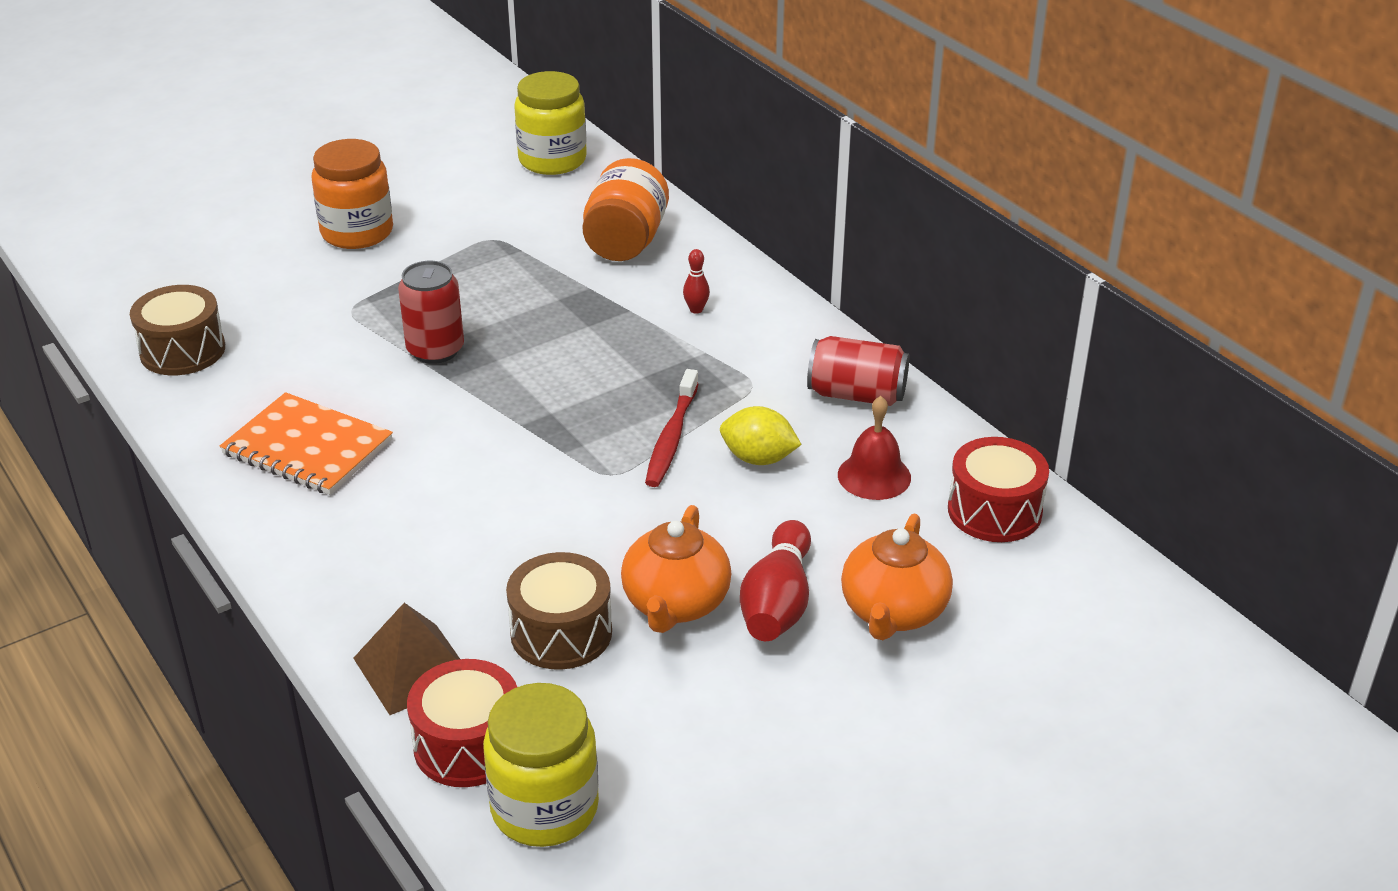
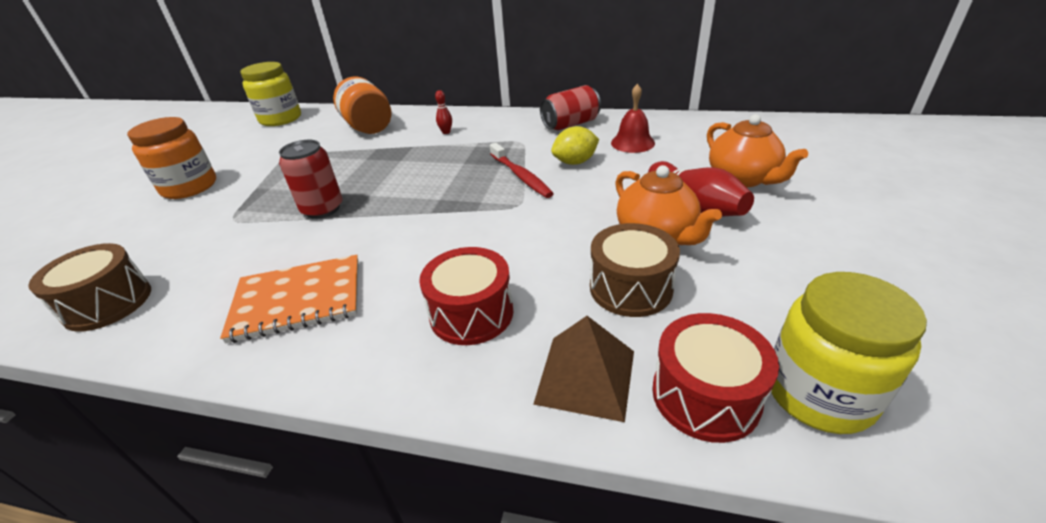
camera: 40 degrees left, 0 degrees up
(994, 511) = (697, 129): red drum -> red drum (471, 313)

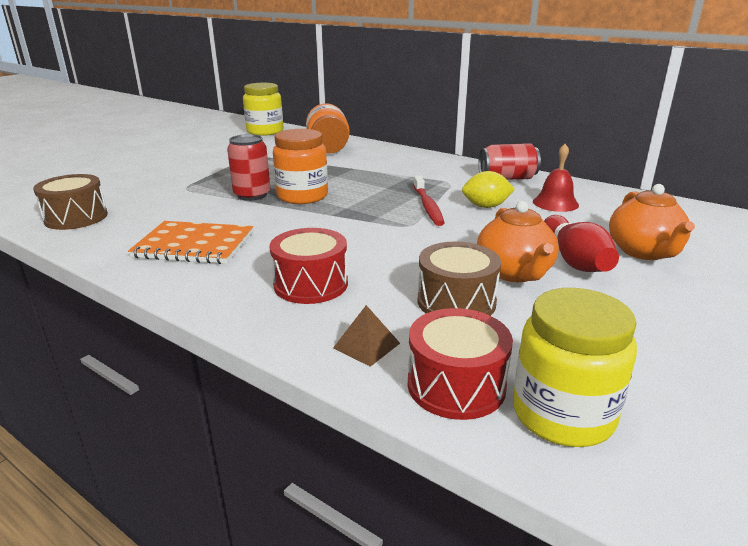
camera: 20 degrees right, 10 degrees down
(189, 187) = (170, 162): orange jar -> orange jar (302, 196)
(446, 132) = (389, 164): red bowling pin -> none
(586, 376) = (366, 345): brown pyramid -> brown pyramid, size x0.62

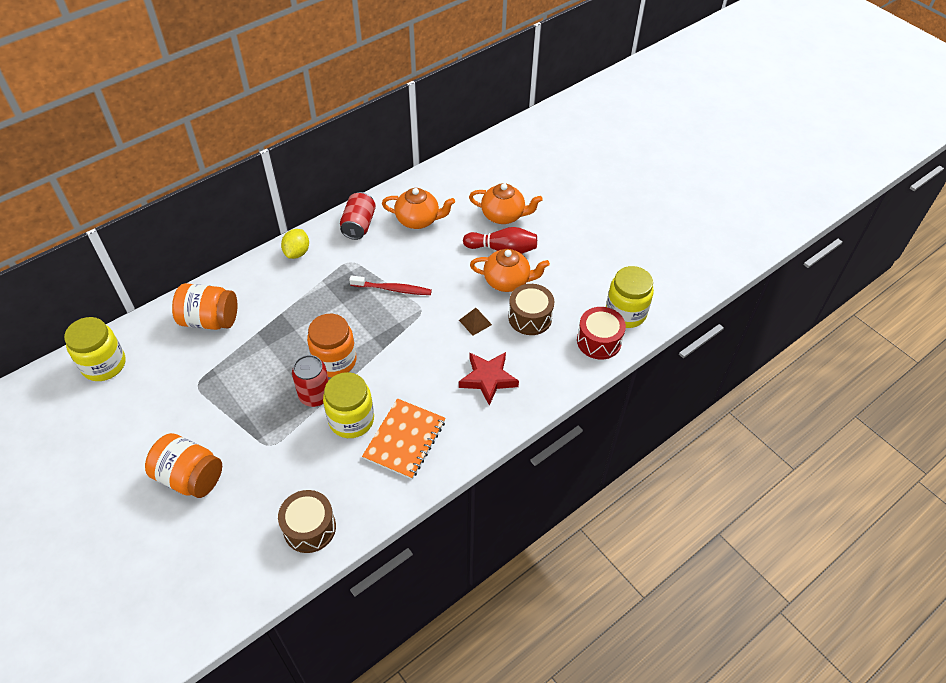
camera: 75 degrees left, 25 degrees up
(150, 168) = (190, 477): none -> orange jar
(221, 215) = (351, 420): none -> yellow jar
(311, 284) = (488, 379): red drum -> red star
(366, 345) = (559, 366): brown pyramid -> brown pyramid (475, 322)
(486, 206) = (407, 258): yellow lemon -> yellow lemon (297, 252)
(555, 203) = (418, 220): red bell -> orange teapot

